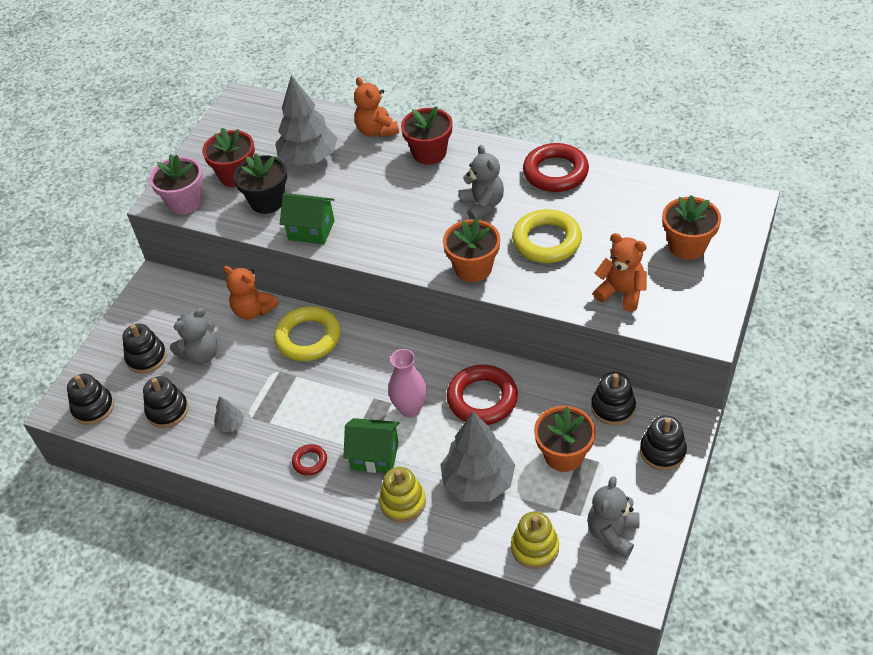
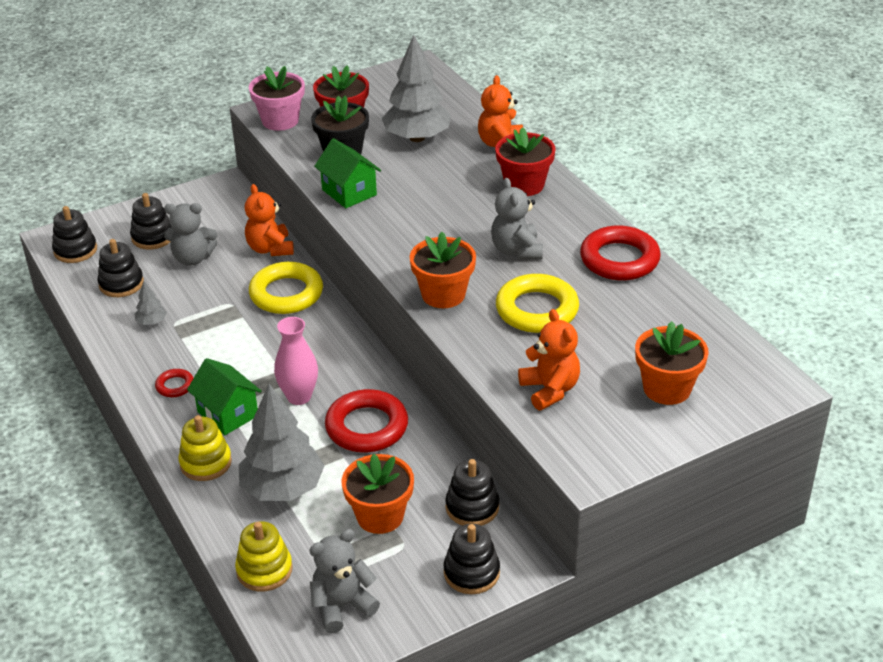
camera: 35 degrees right, 10 degrees down
(482, 205) = (516, 250): grey teddy bear -> grey teddy bear turned 150 degrees clockwise

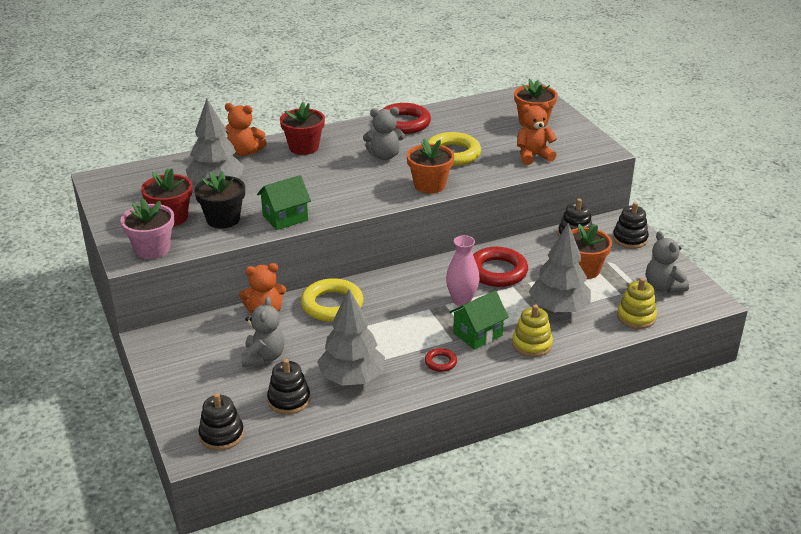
camera: 85 degrees left, 5 degrees down
(151, 322) = (352, 378): grey tree -> grey tree, size x2.33
(153, 237) = (219, 383): black stacking toy -> none

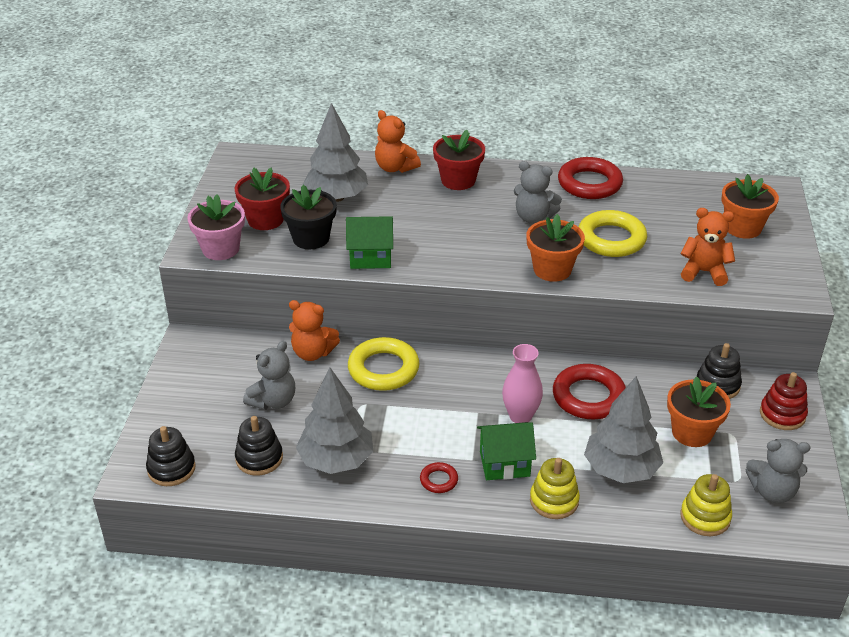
camera: 30 degrees right, 5 degrees up
(630, 239) = (782, 414): black stacking toy -> red stacking toy
(663, 286) = (772, 492): grey teddy bear -> grey teddy bear turned 90 degrees counterclockwise

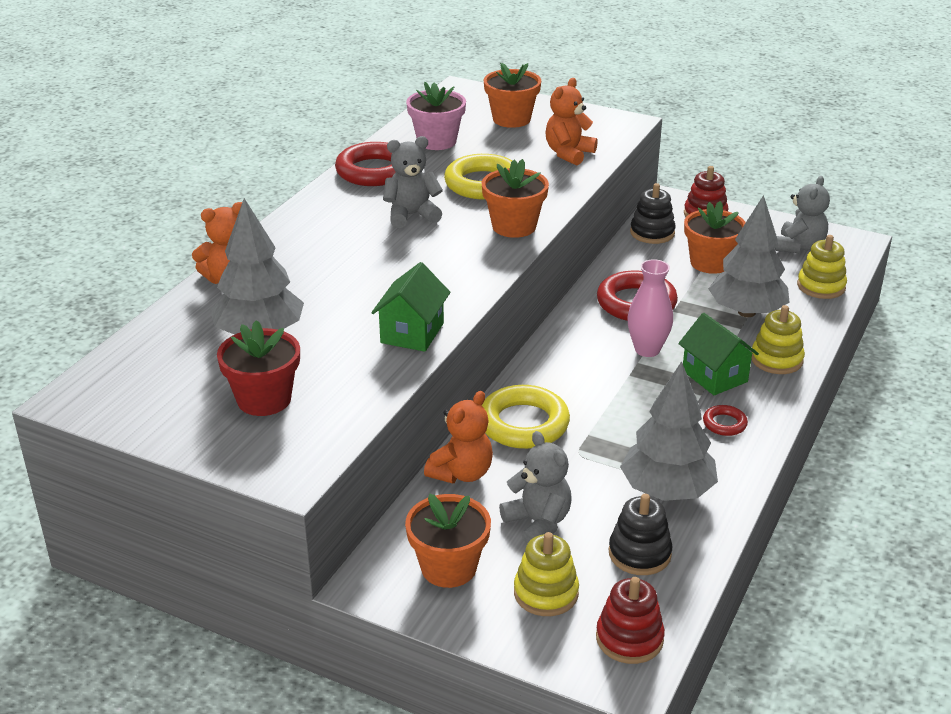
camera: 70 degrees left, 5 degrees down
(171, 469) = (629, 638): black stacking toy -> red stacking toy
(204, 420) = (546, 593): none -> yellow stacking toy
(214, 370) = (448, 567): none -> orange flower pot
(220, 249) = (305, 449): pink flower pot -> pink flower pot (437, 141)
(311, 238) = (337, 370): black flower pot -> none
(458, 180) = (298, 244): red flower pot -> none
(504, 464) = (714, 376): green house -> green house turned 45 degrees counterclockwise
(533, 217) = (411, 215): grey teddy bear -> grey teddy bear turned 150 degrees counterclockwise

